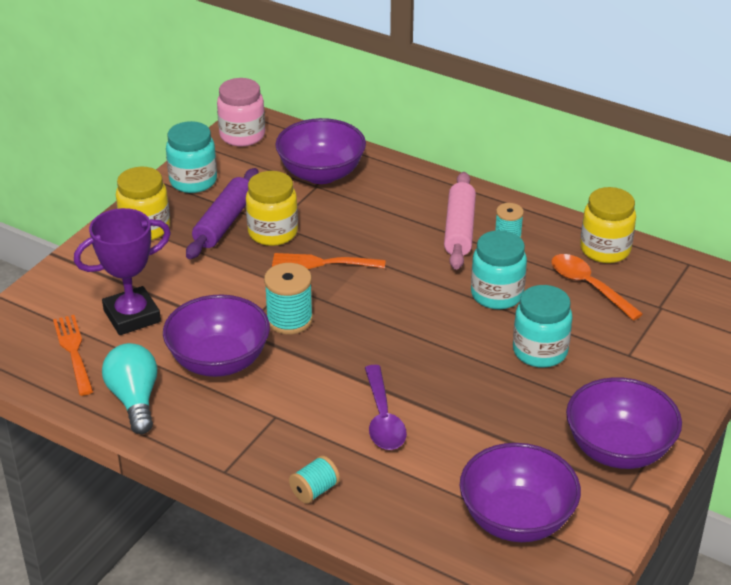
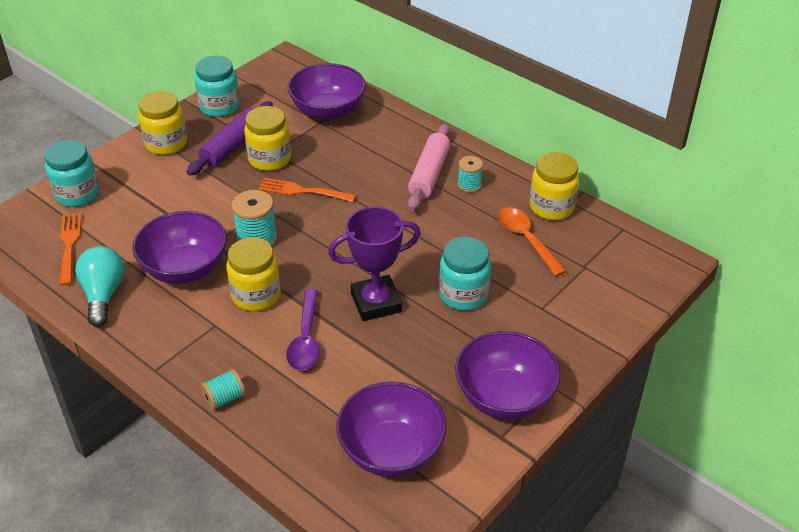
camera: 10 degrees right, 5 degrees up
(132, 316) = (128, 220): purple trophy -> purple trophy (376, 302)
(242, 135) = (274, 71): pink jar -> none
(310, 379) = (256, 295): none -> yellow jar
(497, 295) = (442, 237): turquoise jar -> turquoise jar (77, 194)

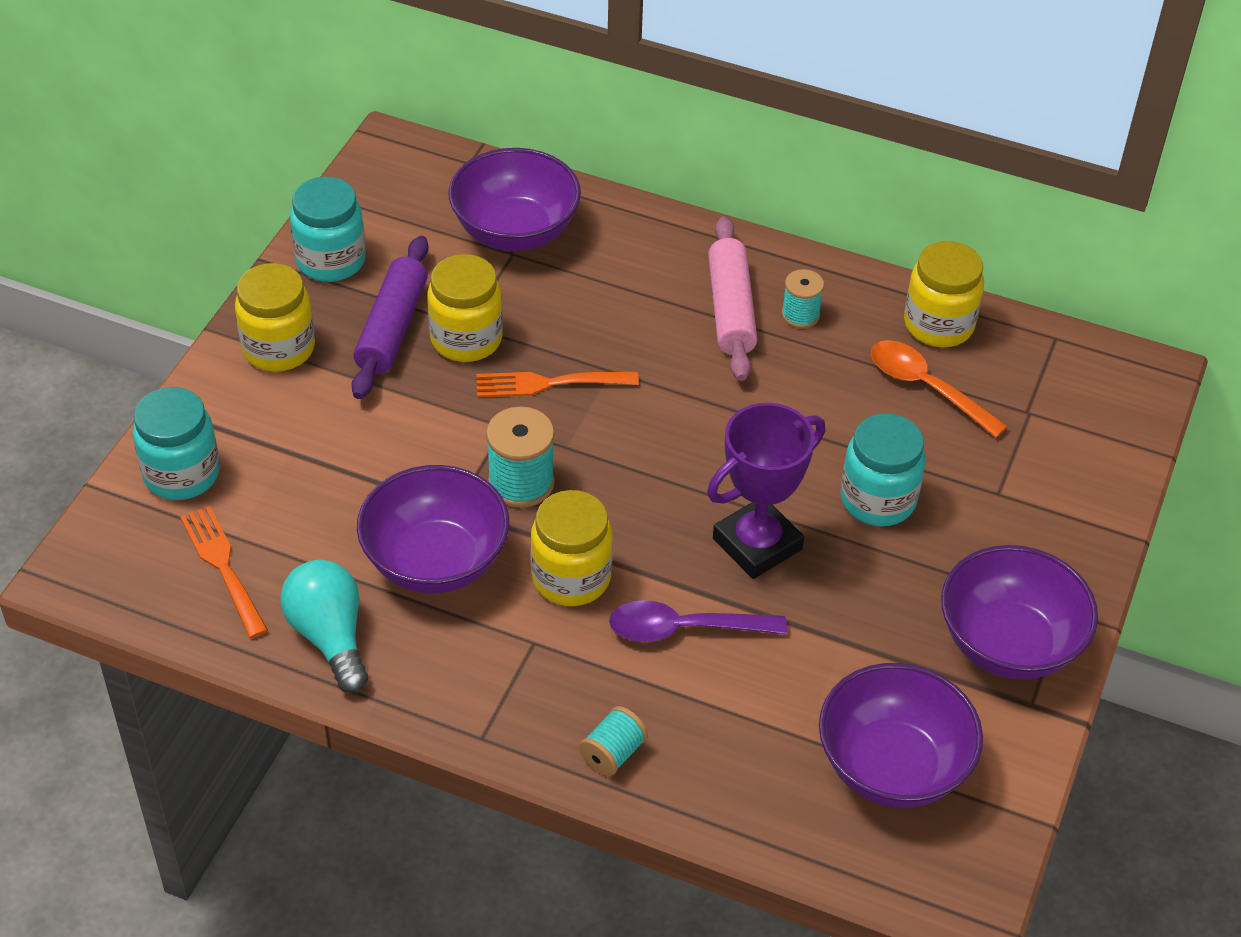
camera: 20 degrees left, 5 degrees up
(306, 339) = (684, 629): purple spoon -> purple spoon turned 105 degrees clockwise

